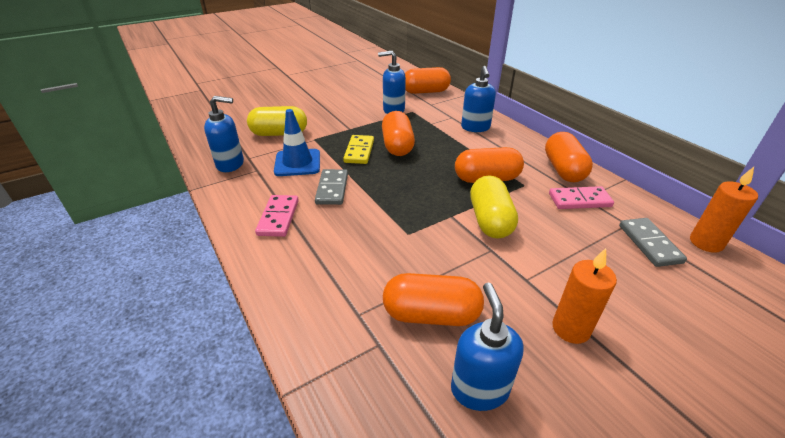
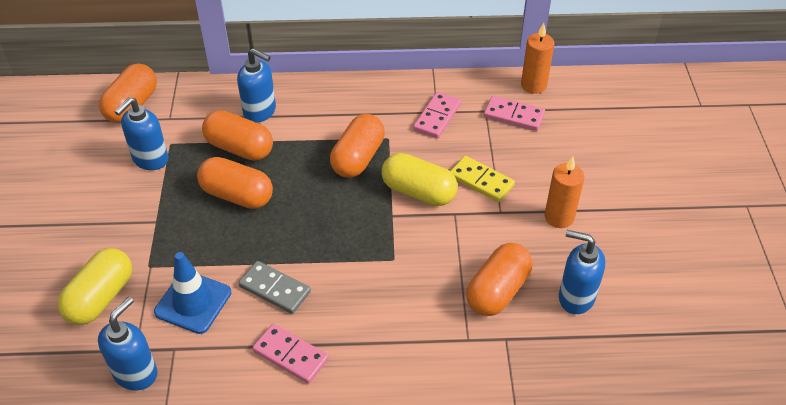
camera: 60 degrees left, 10 degrees up
(359, 151) = (218, 234): yellow domino -> yellow domino (481, 181)
(563, 170) = (388, 97): orange capsule -> orange capsule (239, 148)
(649, 244) = (514, 115): grey domino -> pink domino

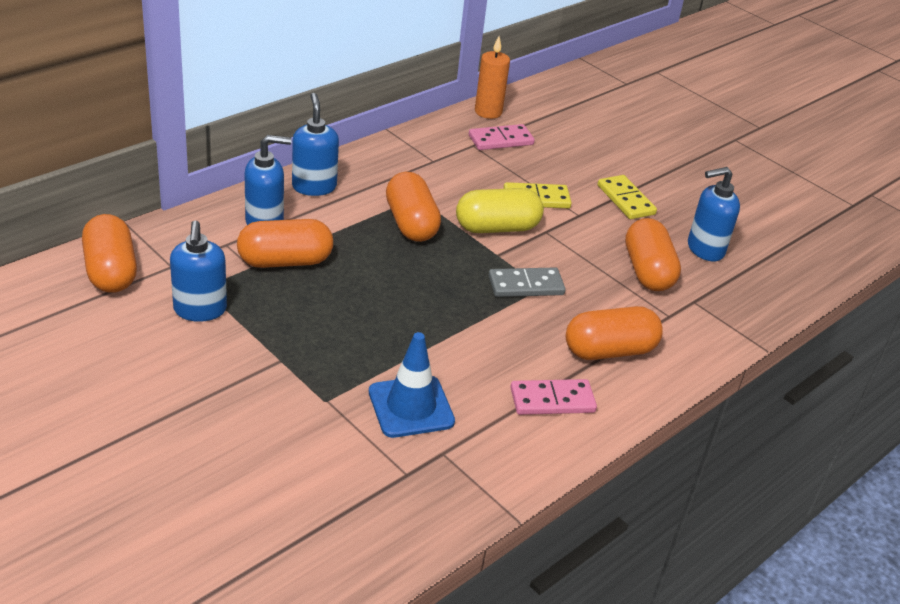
camera: 45 degrees left, 10 degrees down
(101, 298) = (312, 451): yellow capsule -> none
(136, 373) = (434, 492): blue soap dispenser -> blue soap dispenser (314, 187)
(237, 195) = (336, 301): orange capsule -> orange capsule (609, 351)
(275, 289) = (472, 358): grey domino -> grey domino (526, 285)
(437, 117) = (439, 165): pink domino -> none
(559, 217) = (626, 200): orange candle -> yellow domino

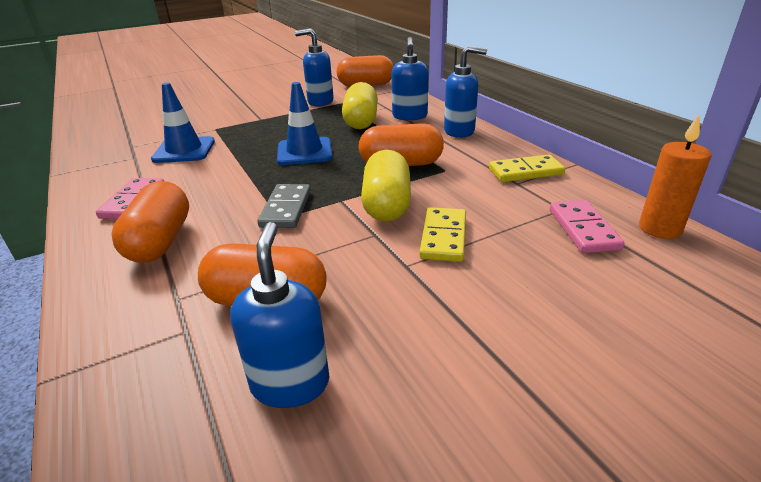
camera: 110 degrees right, 5 degrees down
(285, 261) = (361, 121): orange capsule -> yellow capsule
(393, 295) = (304, 152): none -> blue traffic cone
(626, 200) = (442, 319): yellow domino -> yellow domino (525, 172)

